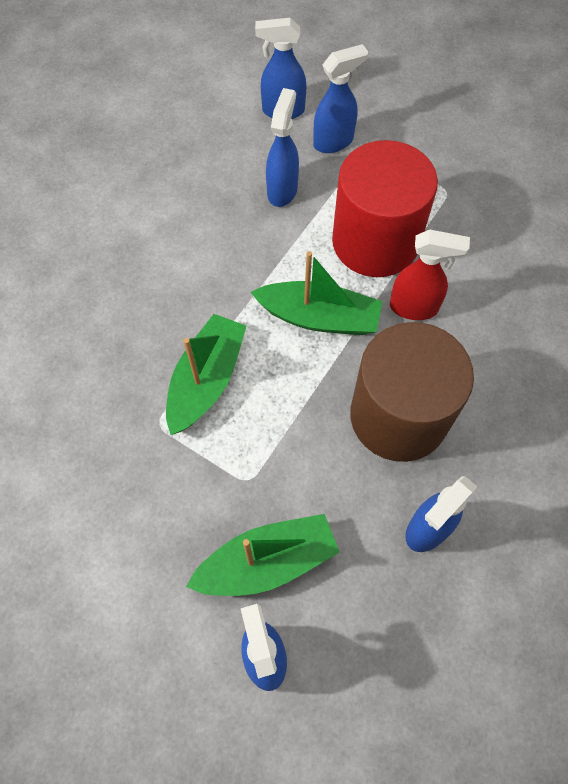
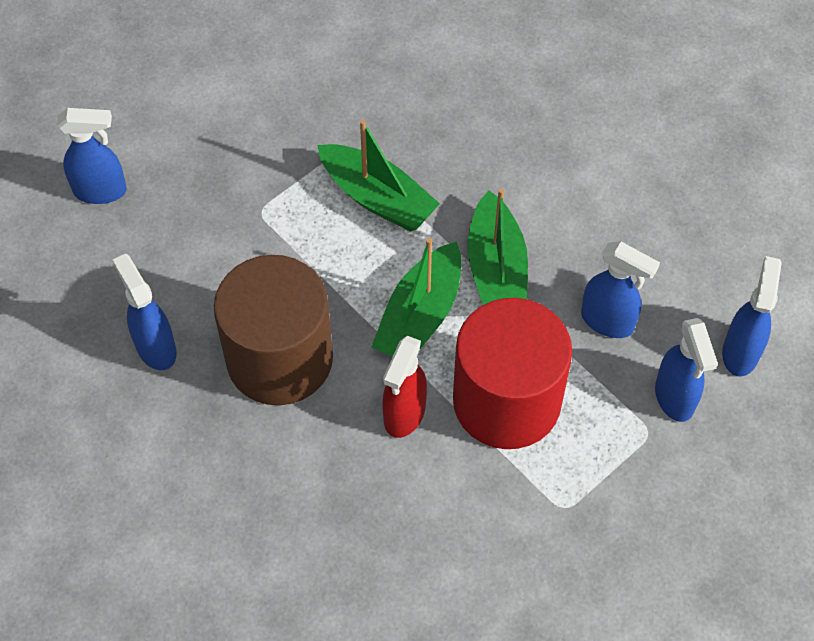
camera: 105 degrees right, 5 degrees down
(267, 561) = (179, 210): green boat -> green boat (496, 269)

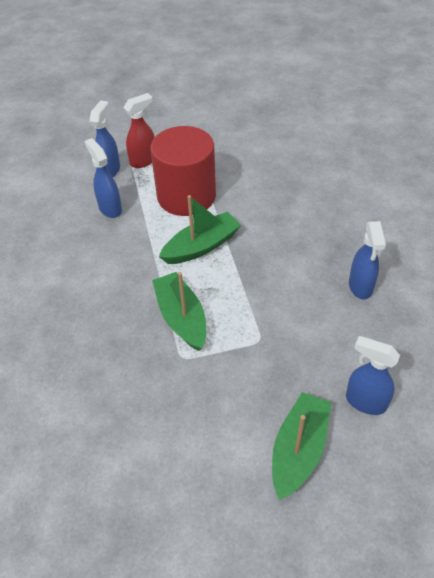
camera: 150 degrees left, 10 degrees down
(279, 358) = (290, 255): brown cylinder -> none
(404, 414) = (240, 208): red spray bottle -> red spray bottle (144, 161)
(496, 269) = (144, 252): green boat -> green boat (298, 450)
(740, 352) = (63, 175): blue spray bottle -> none

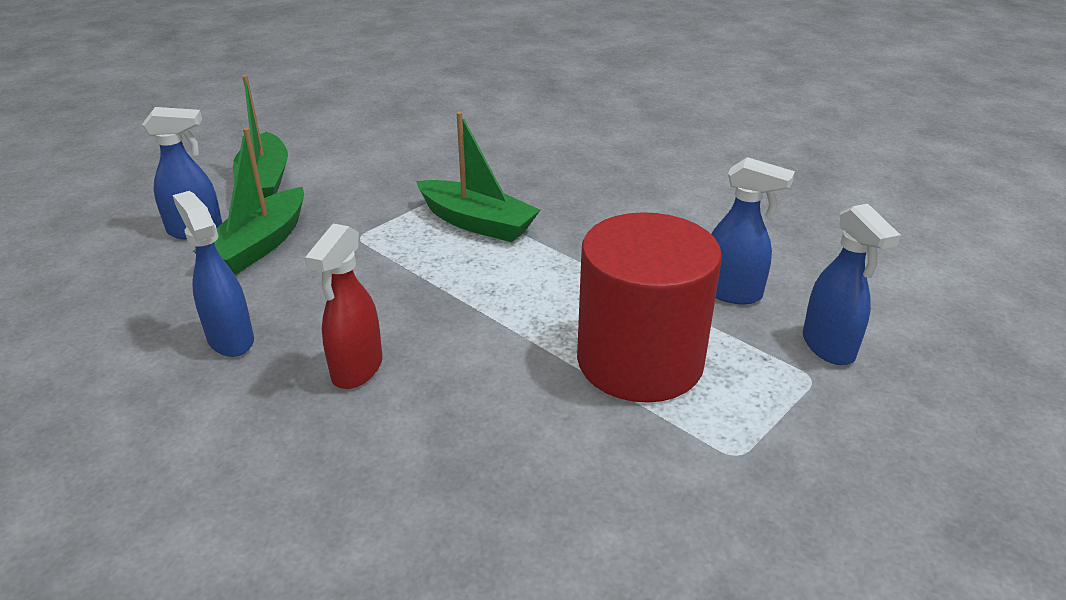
camera: 145 degrees right, 15 degrees down
(144, 161) = (801, 392): red spray bottle -> red spray bottle (357, 370)
(201, 246) = (530, 299): green boat -> green boat (260, 245)

